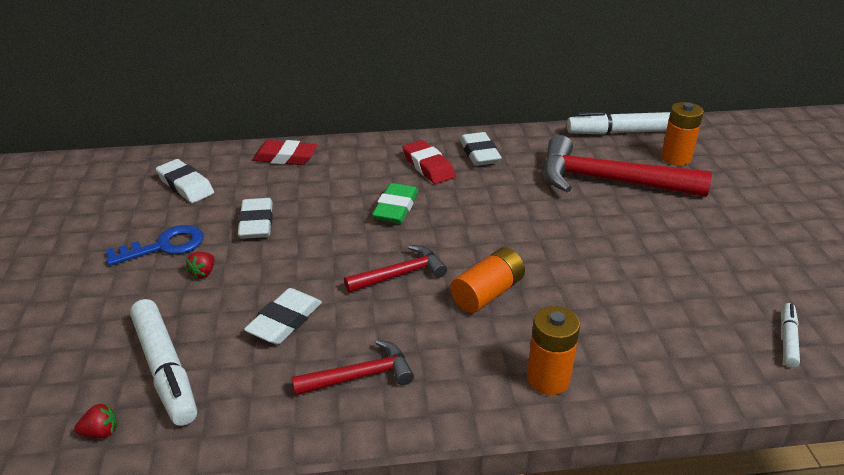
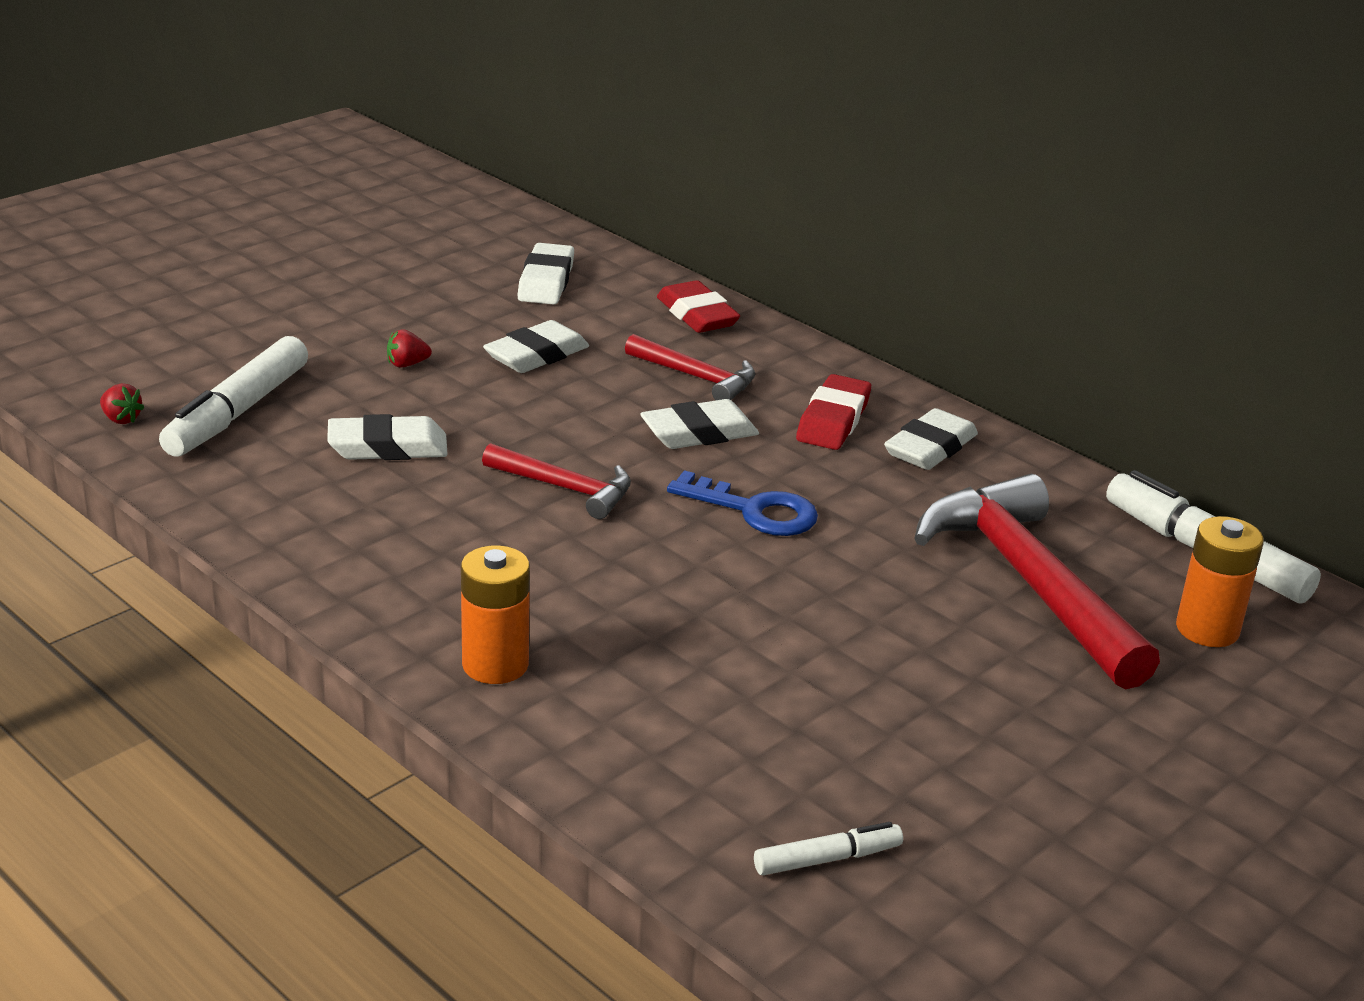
camera: 50 degrees right, 5 degrees down
(164, 246) = (421, 322): blue key -> blue key (754, 511)
(360, 376) = (354, 531): red hammer -> red hammer (697, 377)
(395, 208) = (699, 433): green eraser -> white eraser
(487, 293) = (608, 565): orange battery -> none

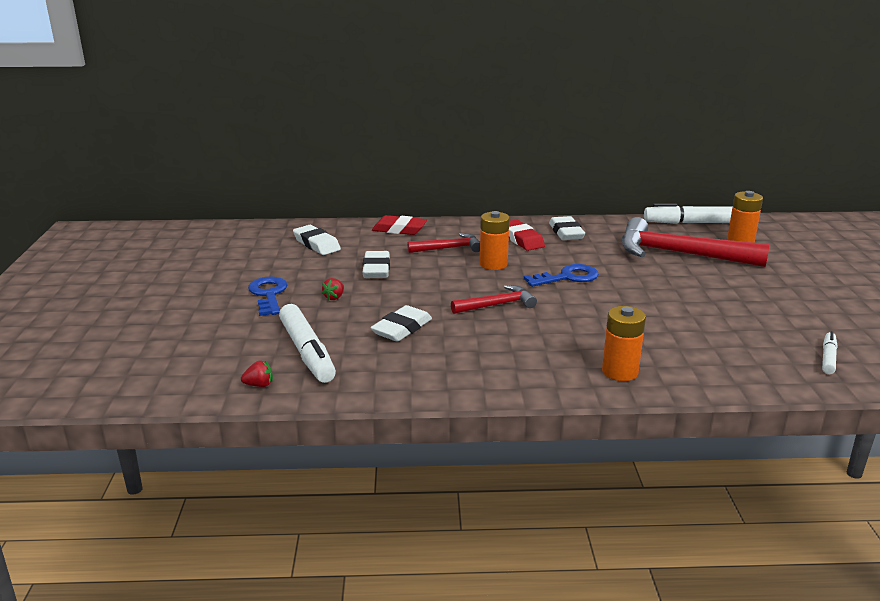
camera: 45 degrees left, 5 degrees down
(350, 319) = (268, 294): none -> blue key
(699, 433) = (493, 264): white eraser -> orange battery

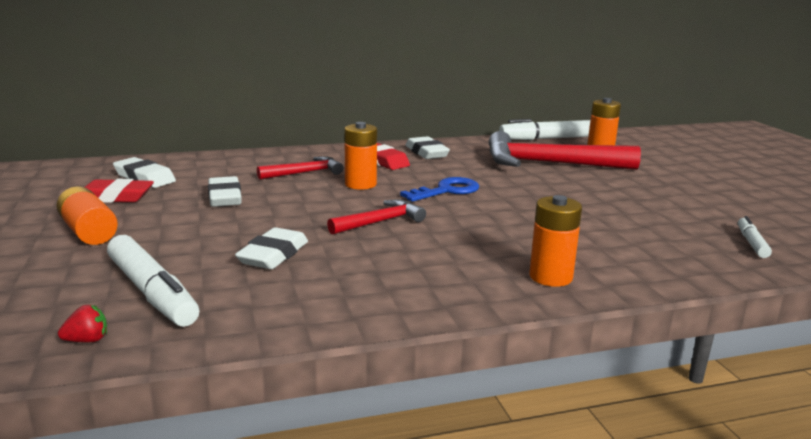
camera: 15 degrees left, 5 degrees down
(268, 294) = (88, 232): blue key -> orange battery
(334, 297) = (178, 229): red strawberry -> none
(399, 229) = (242, 159): red eraser -> red eraser (115, 197)

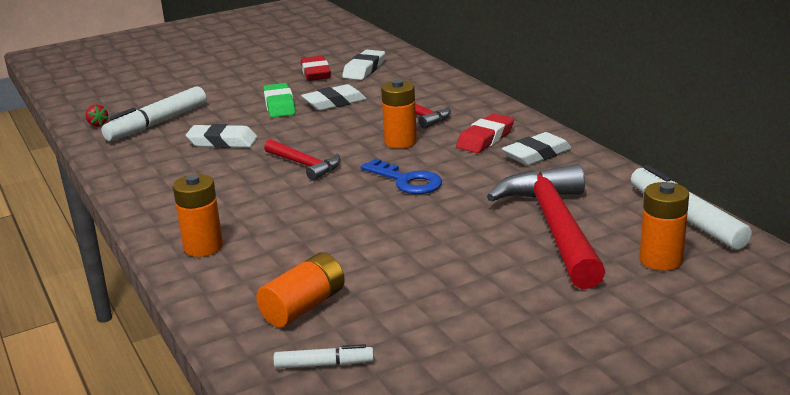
camera: 80 degrees right, 5 degrees up
(88, 232) = (246, 84): orange battery -> orange battery (303, 307)
(194, 220) = (279, 105): none -> green eraser

